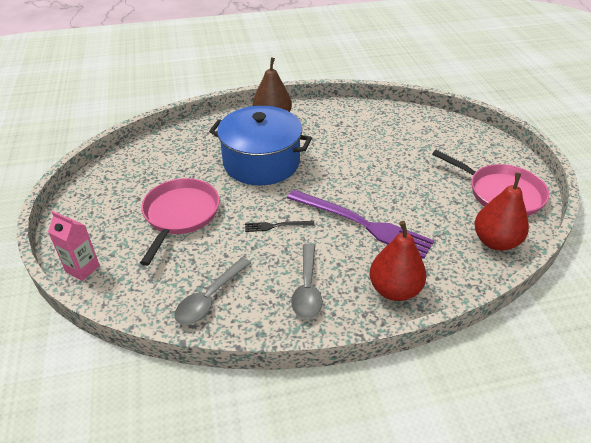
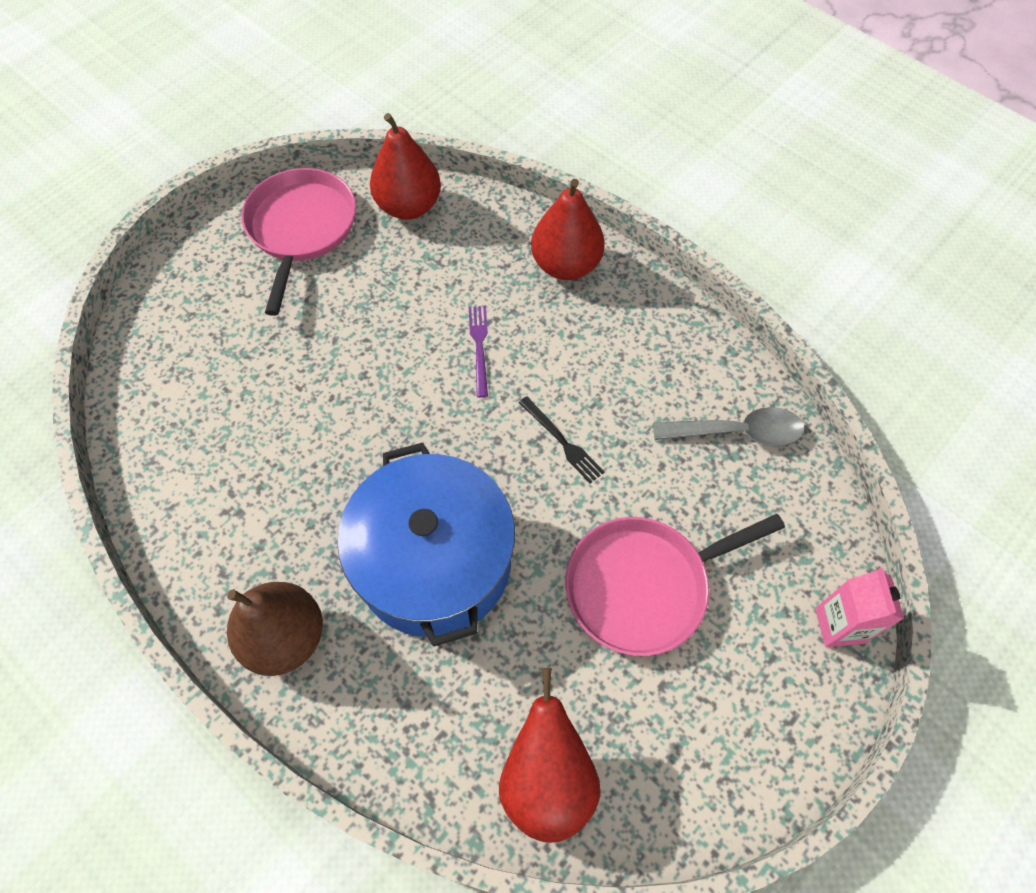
camera: 125 degrees left, 20 degrees up
(150, 154) = (547, 779): none -> red pear
(307, 288) = (635, 345): grey spoon -> none
(362, 224) = (479, 347): purple fork -> purple fork, size x0.45

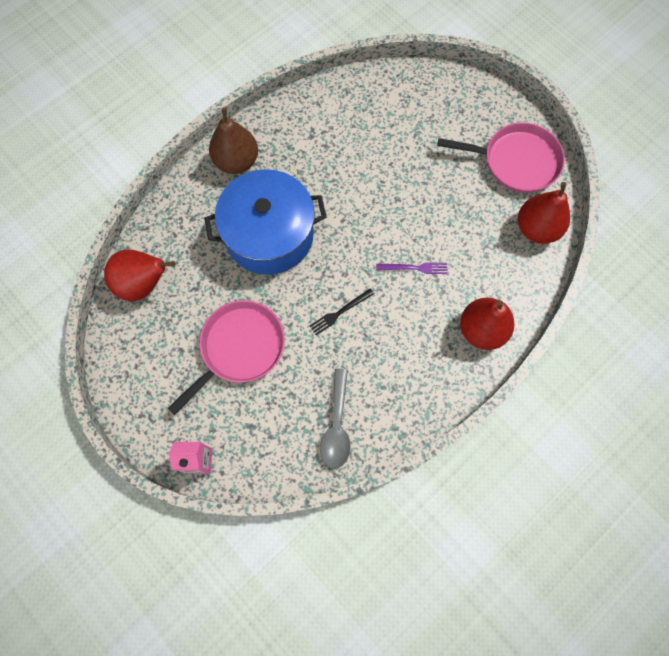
camera: 95 degrees right, 10 degrees up
(643, 586) = (239, 348): pink pan -> pink pan turned 60 degrees clockwise

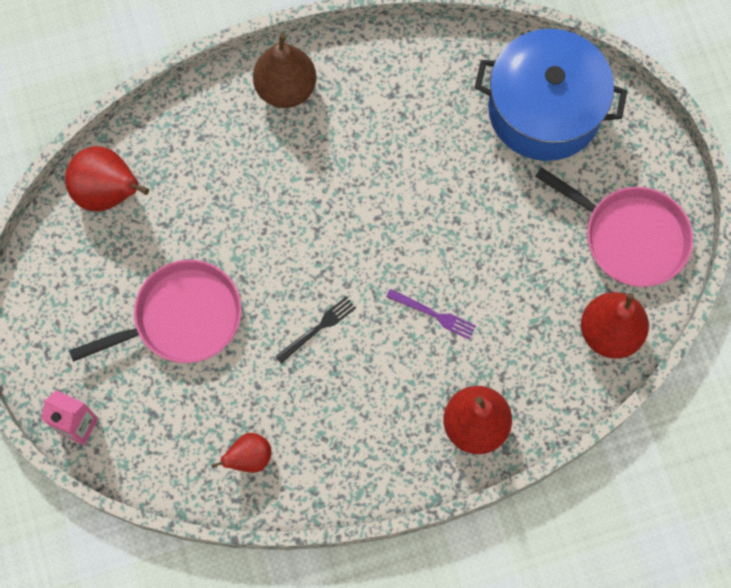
camera: 25 degrees right, 0 degrees up
(269, 235) = (281, 197): blue pot -> blue pot (544, 110)
(336, 425) = (249, 458): grey spoon -> red pear
(340, 312) = (318, 328): black fork -> black fork turned 150 degrees clockwise

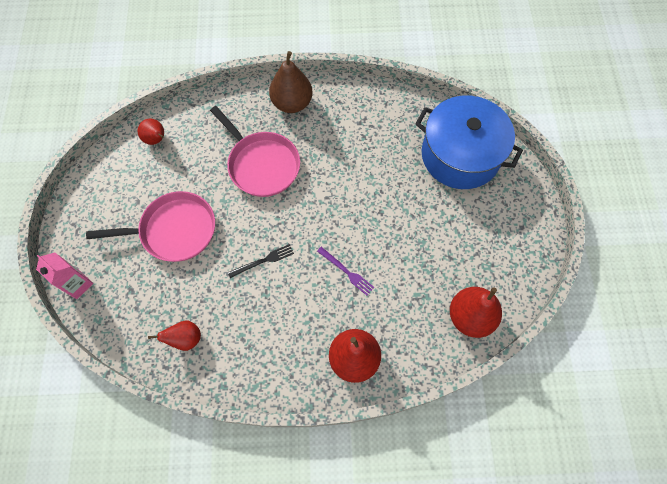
camera: 15 degrees right, 5 degrees down
(109, 193) = (156, 140): red pear -> red pear, size x0.59
(630, 237) = (501, 253): pink pan -> pink pan (261, 165)

